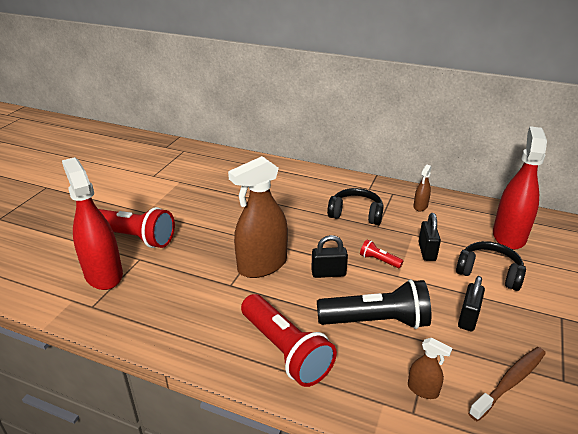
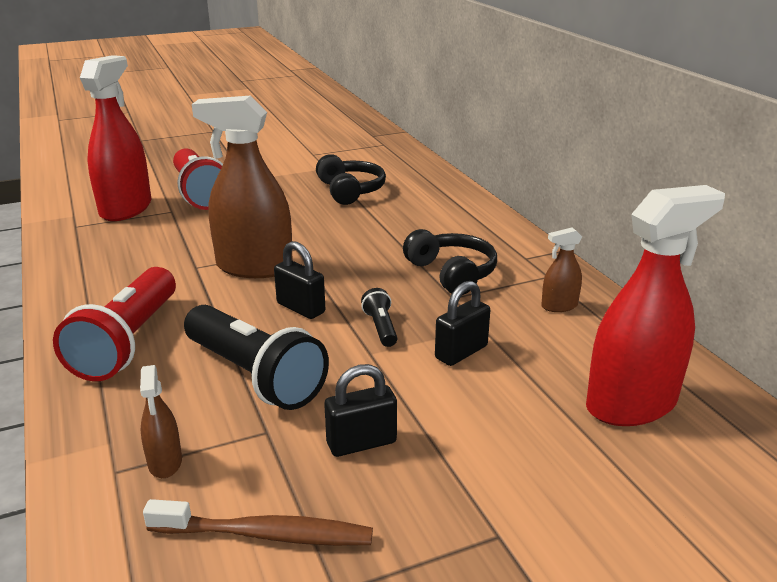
camera: 45 degrees right, 5 degrees down
(379, 260) = (381, 327): red flashlight -> black flashlight
(489, 272) = (500, 421): black headphones -> black headphones (350, 191)

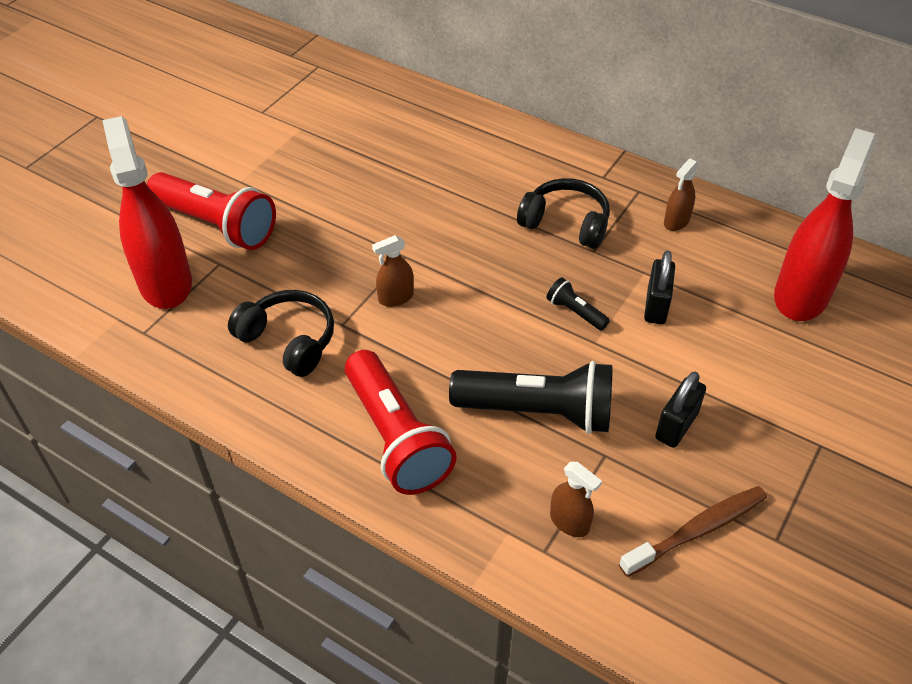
camera: 35 degrees left, 20 degrees up
(254, 267) = (396, 298): brown spray bottle -> brown spray bottle, size x0.45
(301, 308) = (491, 324): black padlock -> none
(350, 191) = (365, 153): black headphones -> black headphones (289, 340)

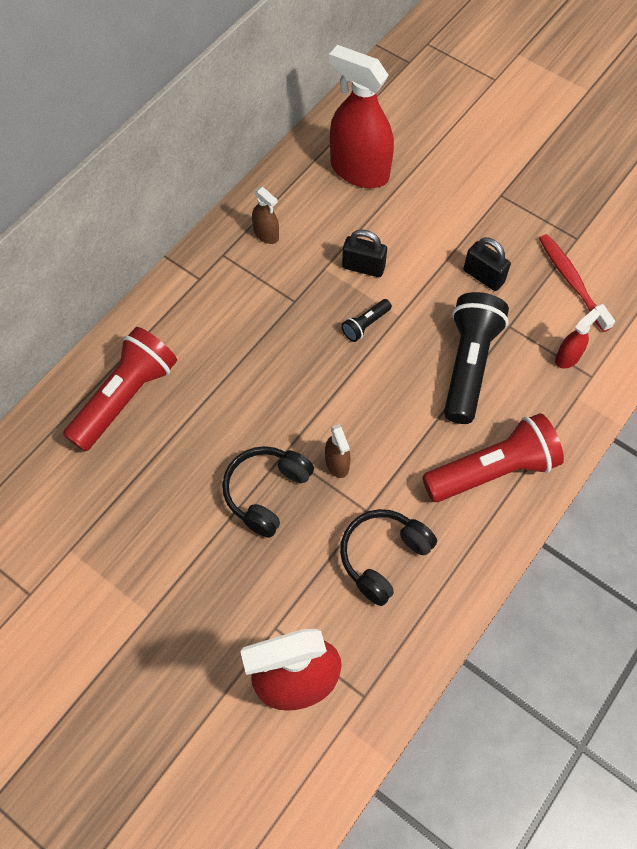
camera: 85 degrees left, 15 degrees up
(216, 225) = (217, 634): red flashlight -> red flashlight (125, 397)
(566, 223) = (257, 317): black headphones -> black headphones (266, 492)
(569, 522) = (567, 357): brown spray bottle -> red spray bottle
(696, 531) = (572, 282): brown toothbrush -> red toothbrush

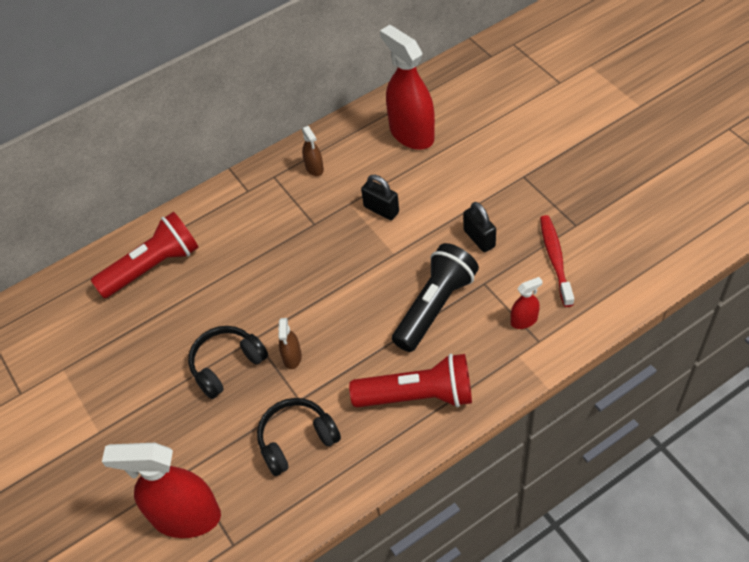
camera: 25 degrees right, 10 degrees down
(365, 325) = (363, 255): black flashlight -> none

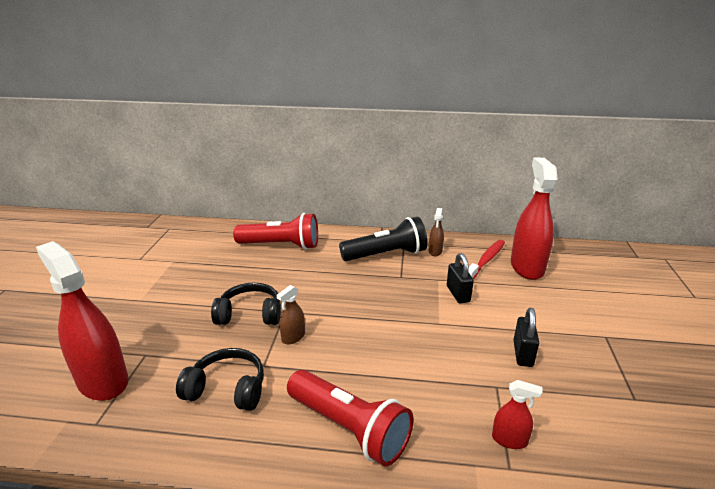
camera: 35 degrees right, 25 degrees down
(435, 306) = (435, 375): black flashlight -> black flashlight (386, 255)
(555, 260) = (588, 412): red toothbrush -> red toothbrush (486, 261)

